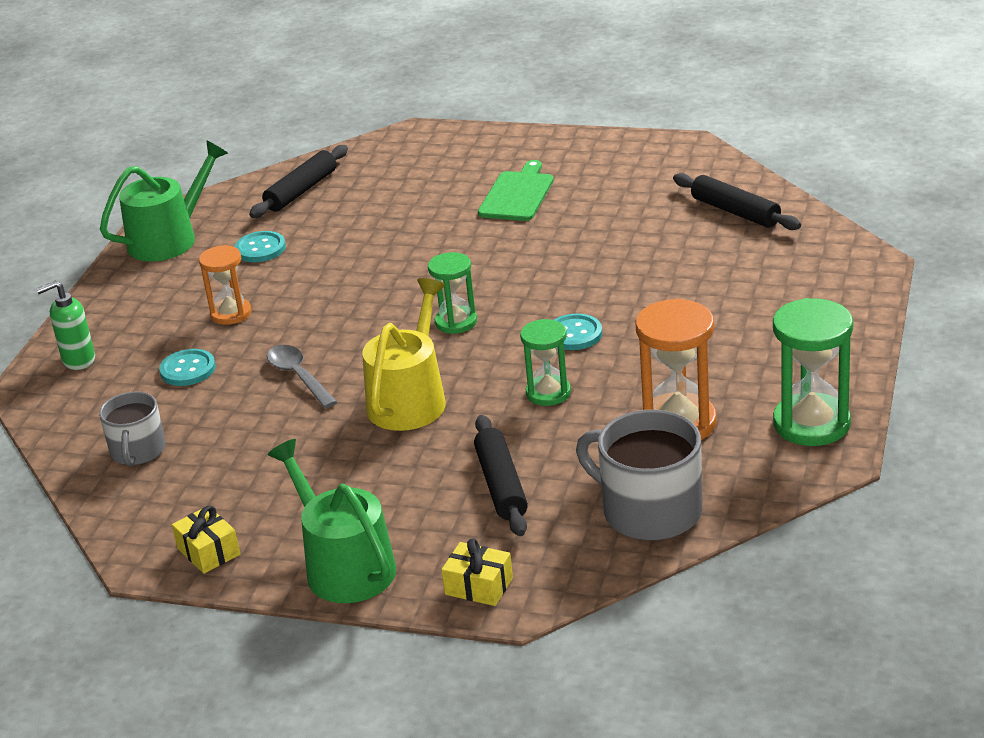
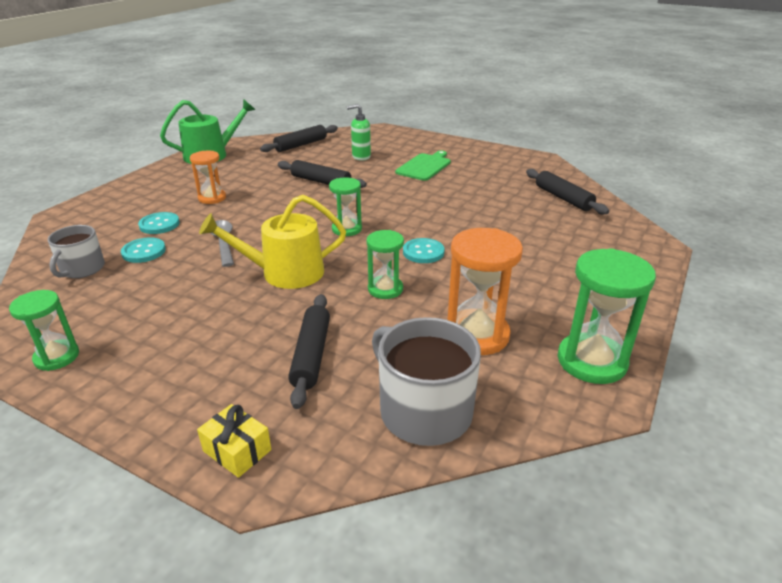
camera: 10 degrees right, 0 degrees up
(78, 360) = (102, 206): green soap dispenser -> green soap dispenser (361, 157)
(208, 551) = (57, 357): yellow gift -> green hourglass
(260, 249) = (256, 168): turquoise button -> turquoise button (144, 251)
(344, 566) = (143, 398): green watering can -> none
(375, 253) = (321, 181): none -> black rolling pin
(410, 399) = (285, 273): yellow watering can -> yellow watering can turned 135 degrees counterclockwise

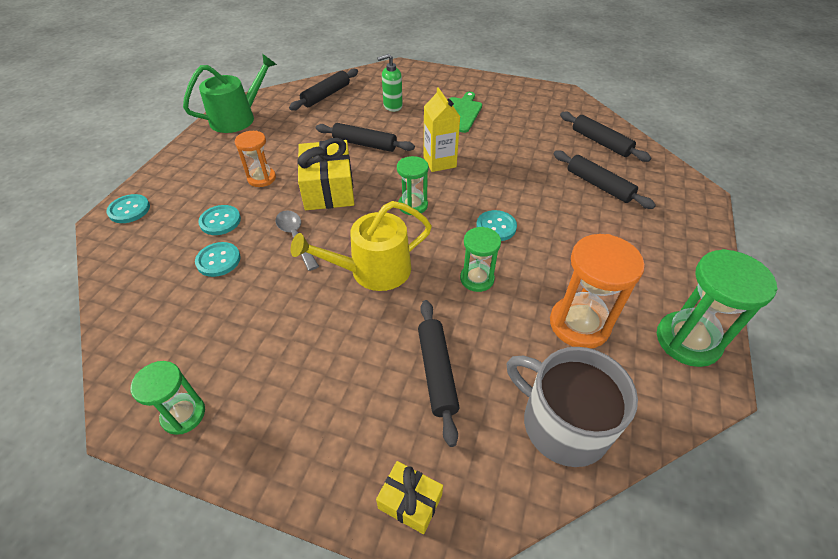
camera: 10 degrees left, 15 degrees up
(82, 269) = (161, 292): grey mug -> none
(83, 210) = (129, 210): none -> turquoise button
(271, 210) = (328, 189): none -> yellow gift
(388, 200) = (439, 162): none -> yellow carton
(546, 230) = (599, 185): none -> black rolling pin

